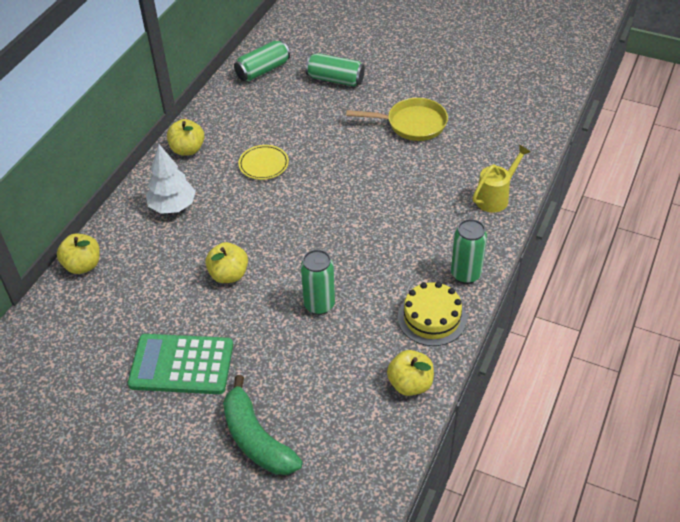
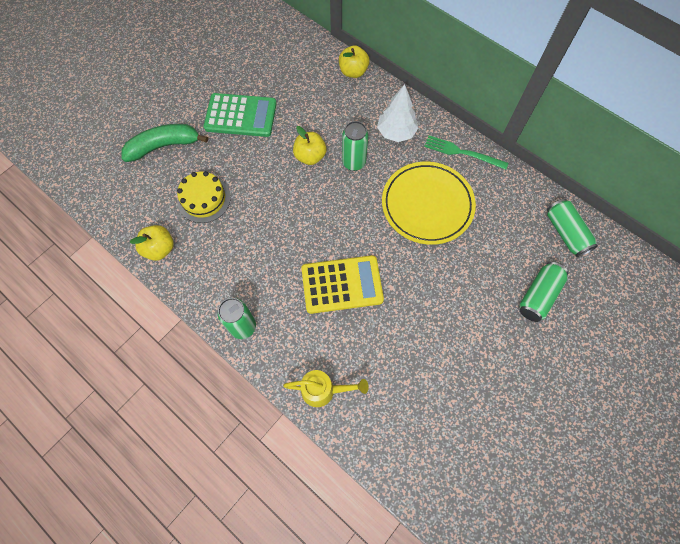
camera: 105 degrees right, 20 degrees up
(181, 365) = (241, 115): green calculator -> green calculator turned 75 degrees clockwise
(187, 149) = (462, 152): yellow apple -> green fork
(263, 164) = (427, 205): yellow plate -> yellow plate, size x2.04
(319, 305) = (257, 209): green can -> green can (354, 162)
(382, 209) = (342, 284): none -> yellow calculator
(412, 124) = (450, 348): yellow pan -> none
(432, 318) = (210, 284): yellow cake -> yellow cake (204, 199)
(495, 197) = (323, 390): yellow watering can -> yellow watering can turned 60 degrees counterclockwise

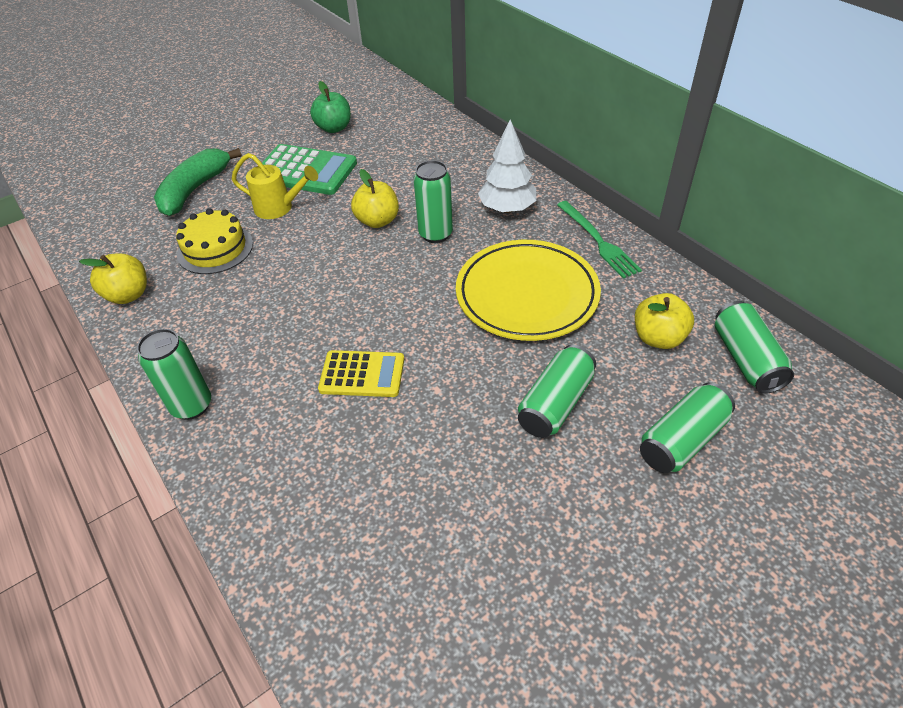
camera: 15 degrees right, 20 degrees down
(164, 146) = (194, 190): green banana -> green banana turned 60 degrees counterclockwise
(246, 68) = (334, 128): none -> green apple
(323, 390) = (273, 517): yellow watering can -> yellow watering can (279, 208)
(342, 284) = (362, 374): yellow calculator -> yellow calculator, size x0.65
(353, 72) = (470, 143): yellow apple -> yellow apple (658, 338)
(462, 152) = (598, 241): green fork -> green fork turned 150 degrees counterclockwise
(463, 284) = (555, 403): none -> green can

